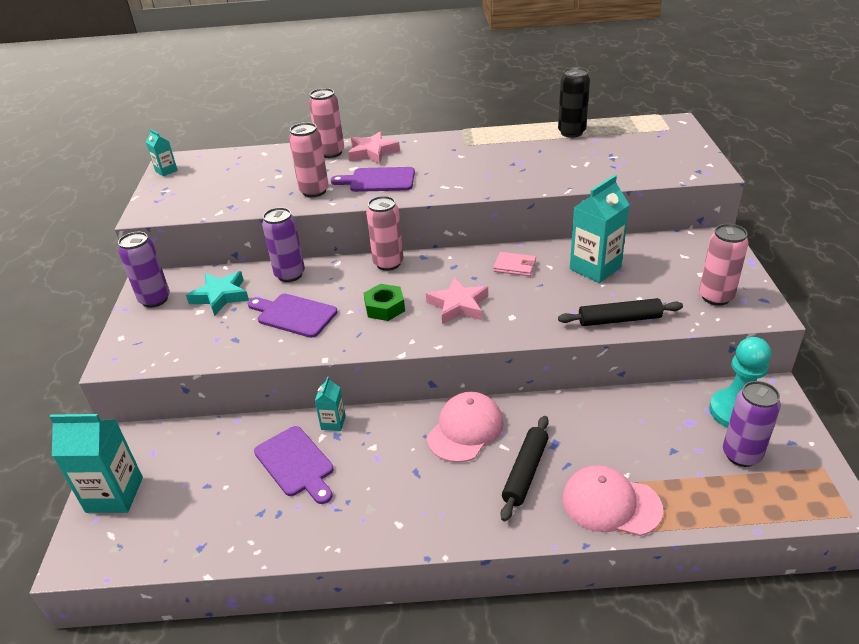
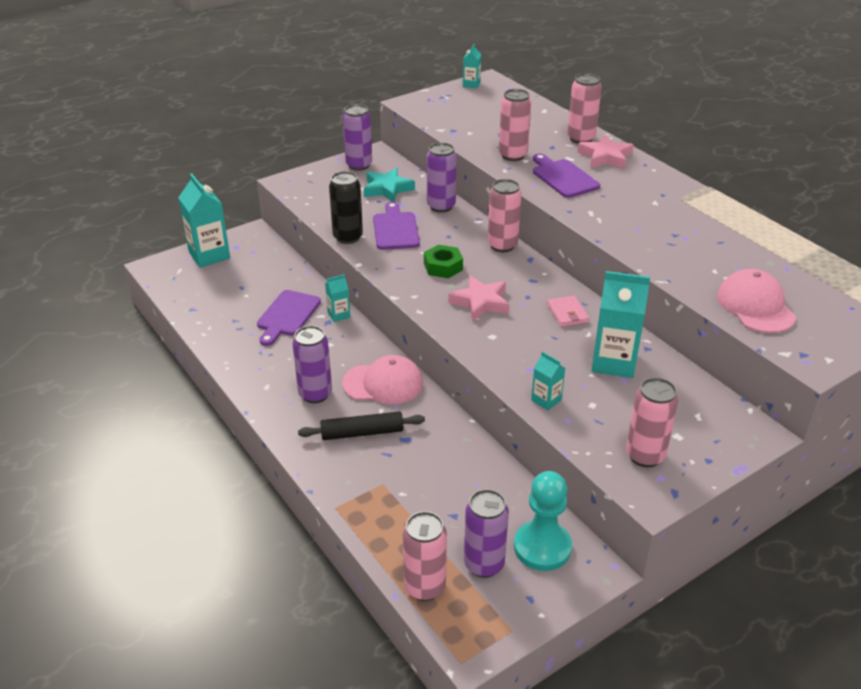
camera: 55 degrees right, 0 degrees up
(442, 487) = (315, 394): none -> purple can
(571, 132) = (783, 249): black can -> black can (348, 237)
(611, 504) = (363, 493): pink cap -> pink cap (755, 306)
(619, 319) = (546, 400): black rolling pin -> turquoise carton
(754, 505) = (425, 587): none -> pink can

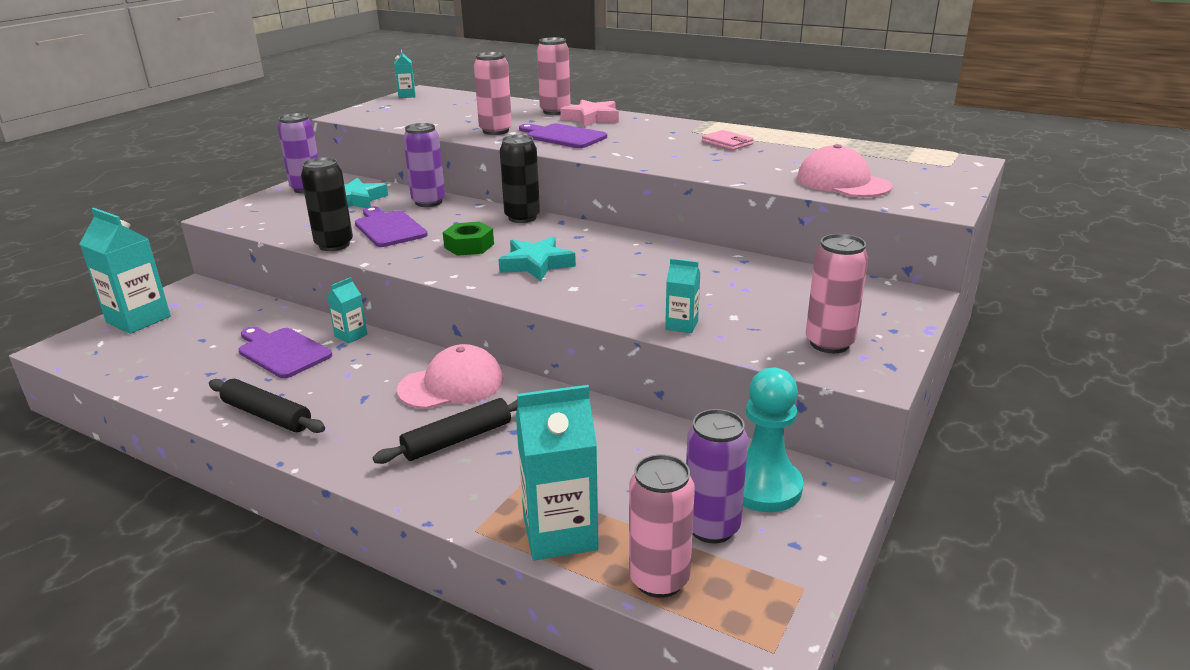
camera: 25 degrees left, 10 degrees down
(254, 370) = (267, 415): none -> black rolling pin
(287, 315) = (282, 352): purple cutting board -> purple cutting board turned 135 degrees clockwise
(315, 394) = (368, 418): purple can -> none
(480, 302) = (536, 264): pink star -> turquoise star
(502, 245) = (522, 217): pink can -> black can
(567, 313) = (638, 253): pink wallet -> pink wallet (727, 143)
(614, 362) = (722, 278): turquoise carton -> turquoise carton (560, 533)

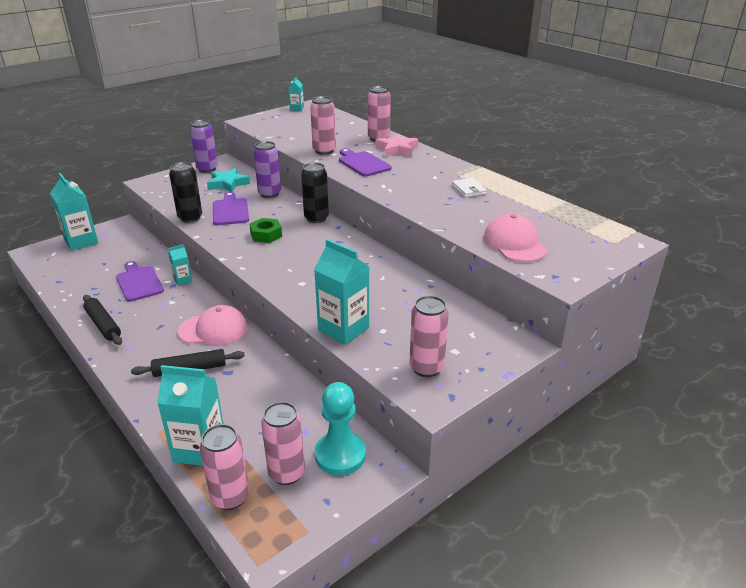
camera: 20 degrees right, 5 degrees up
(536, 264) = (294, 259): turquoise star -> none
(681, 325) = (343, 329): turquoise carton -> turquoise carton, size x1.97
(711, 527) = (286, 473): purple can -> pink can
(727, 143) = (468, 189): pink wallet -> white wallet

